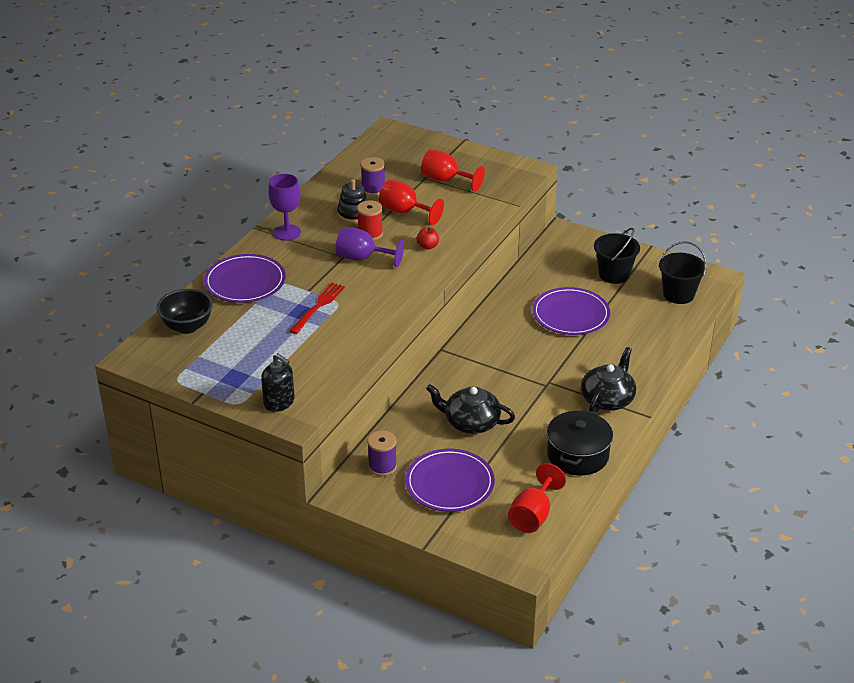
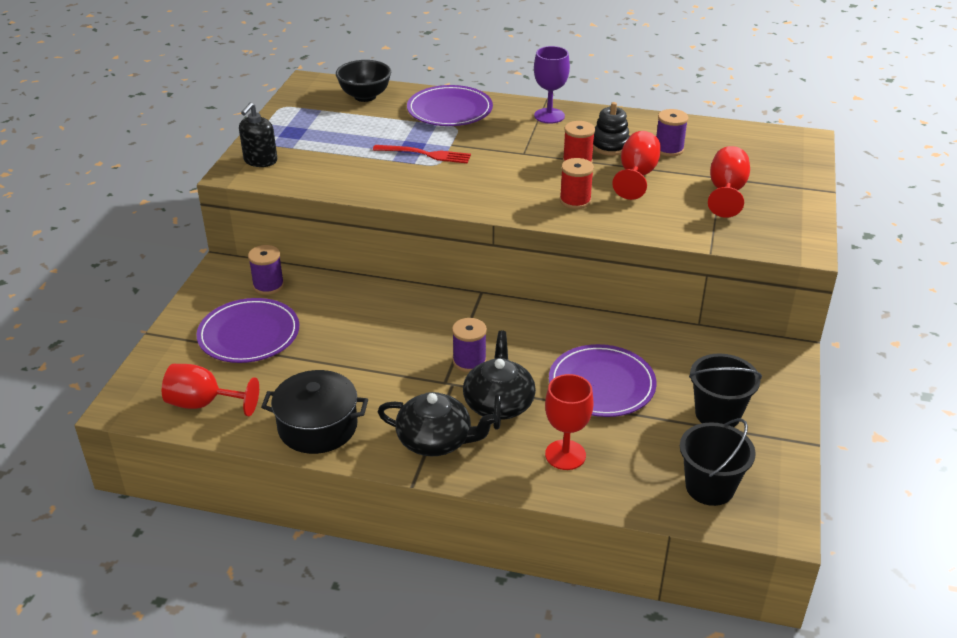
camera: 75 degrees right, 0 degrees up
(362, 258) = (527, 164): purple goblet -> none
(427, 246) = (575, 201): red apple -> red spool
(471, 422) = (356, 333): black teapot -> black teapot (499, 403)
(525, 369) = (469, 361): none -> purple spool
(636, 344) = (565, 455): none -> red goblet

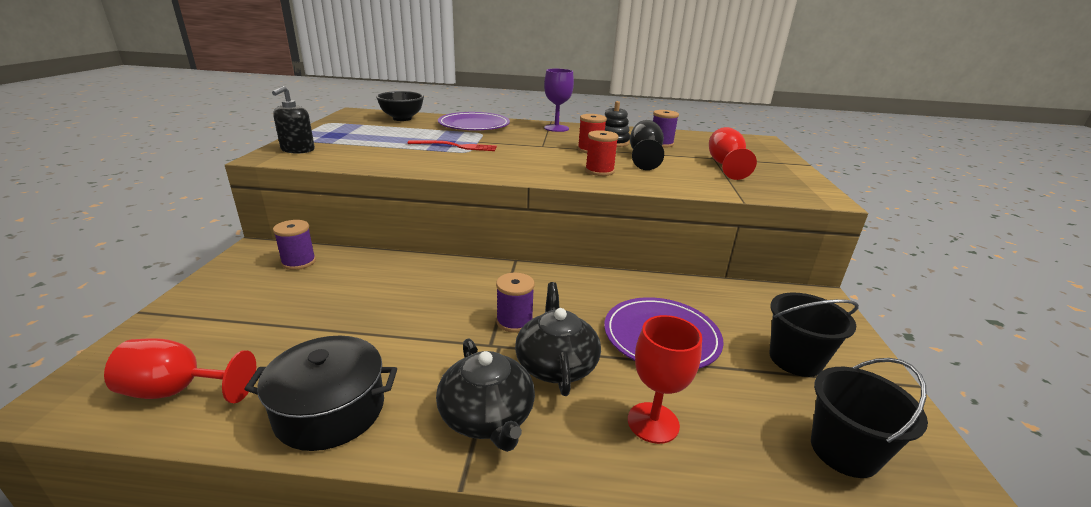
camera: 10 degrees left, 10 degrees down
(249, 334) = (265, 307): purple plate -> none
(435, 440) = (487, 416): black teapot -> black teapot turned 60 degrees clockwise
(636, 175) = (644, 157): red goblet -> black goblet

